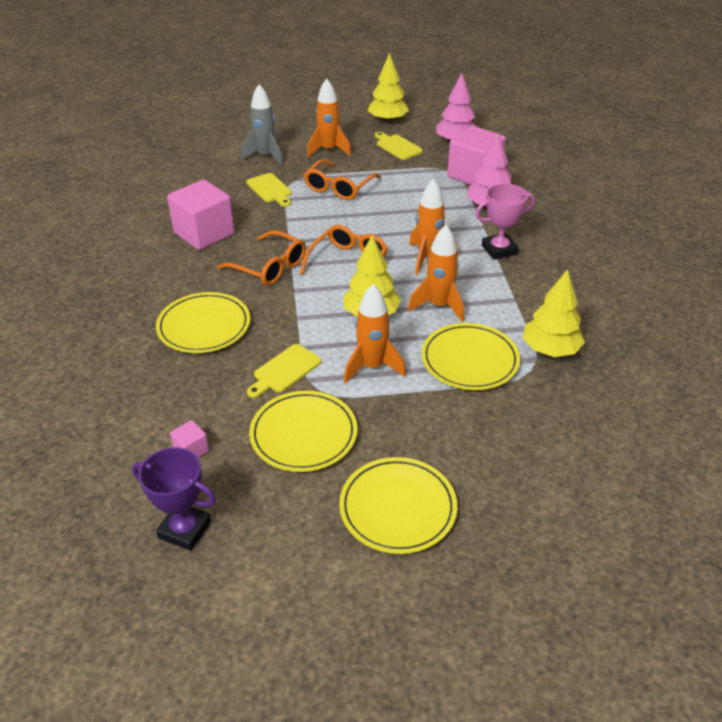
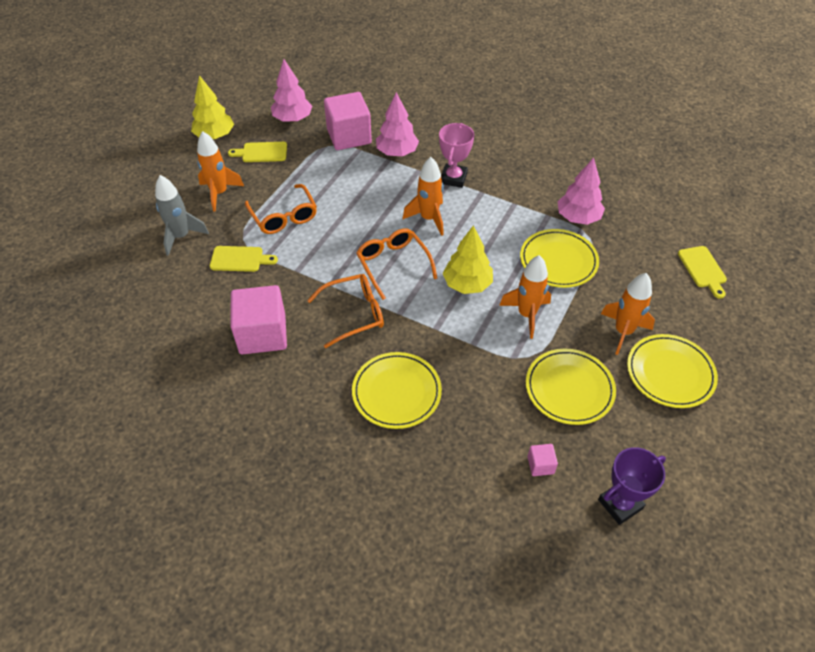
camera: 55 degrees left, 10 degrees up
(285, 370) = (492, 366): yellow cutting board -> yellow cutting board (703, 269)
(439, 306) = (489, 244): orange rocket -> orange rocket (623, 332)
(550, 350) = (578, 218): yellow tree -> pink tree

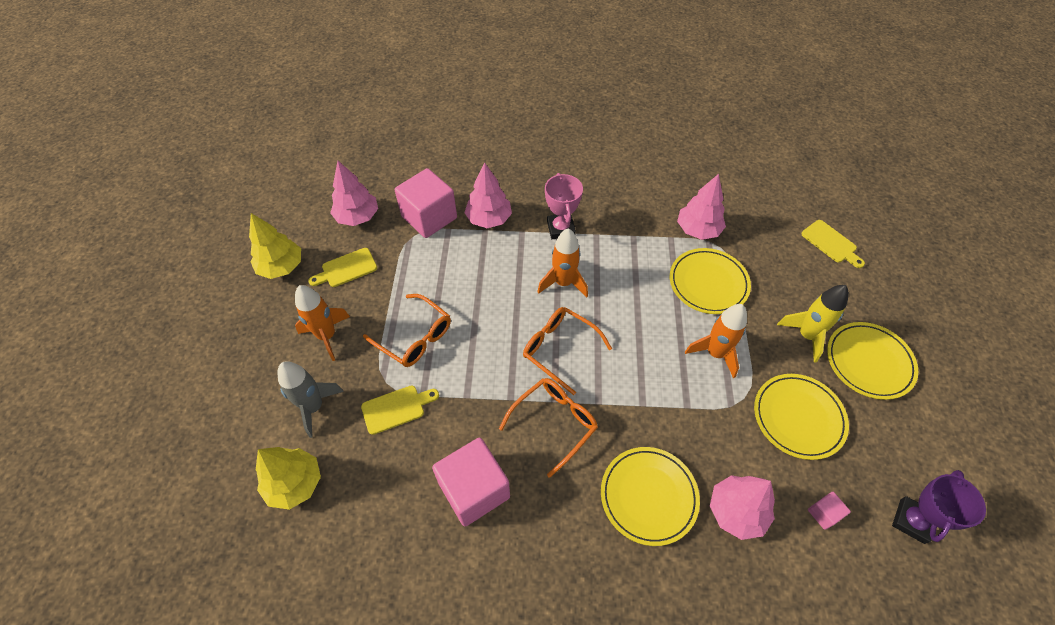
camera: 25 degrees left, 5 degrees up
(463, 432) = (736, 511): none -> pink tree
(467, 284) = (642, 342): yellow tree -> yellow tree (295, 483)
(623, 332) = (806, 336): orange rocket -> yellow rocket

